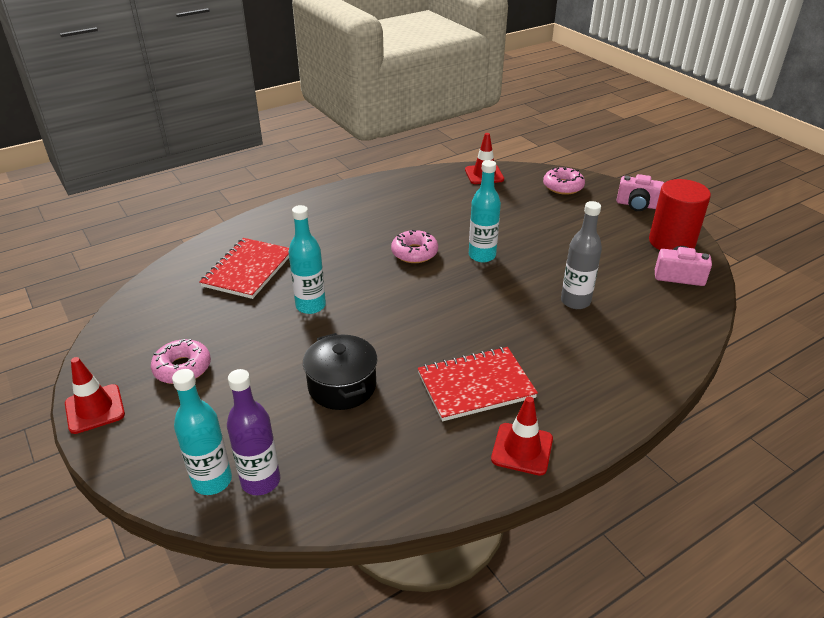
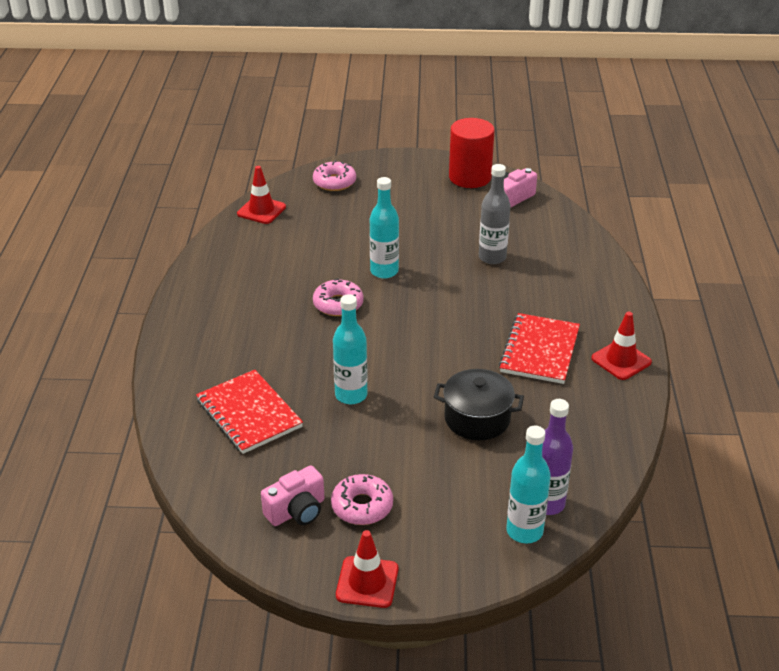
camera: 55 degrees left, 0 degrees up
(637, 205) = (405, 164): pink camera -> pink camera (297, 511)

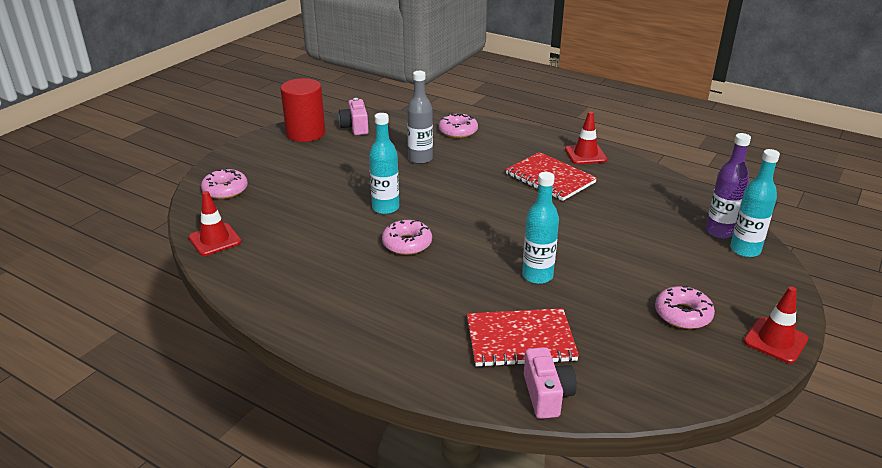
camera: 60 degrees left, 5 degrees down
(297, 511) = (672, 352): pink camera -> pink camera (546, 395)
(477, 418) = (609, 228): black pot -> none
(575, 259) = (458, 131): none -> pink donut

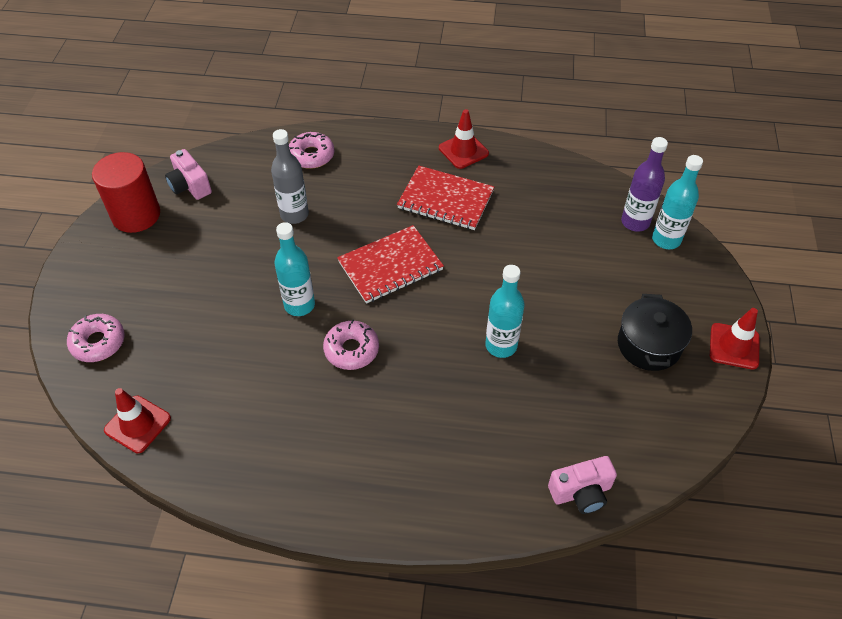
camera: 25 degrees left, 20 degrees up
(520, 340) = (526, 436): red notebook -> red notebook (390, 266)
(546, 395) = (581, 492): pink camera -> pink camera turned 105 degrees clockwise
(682, 314) = (649, 345): pink donut -> black pot

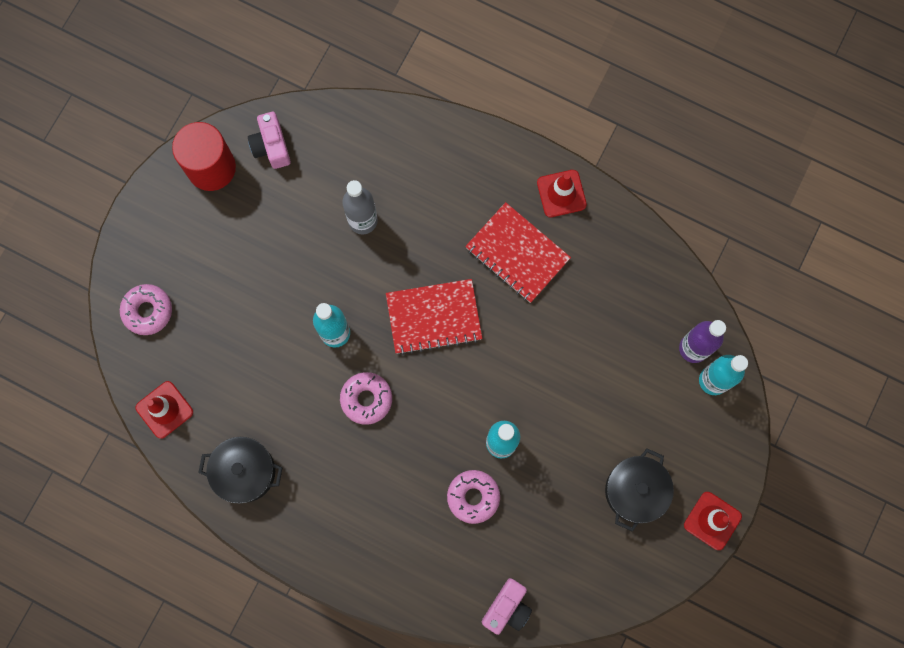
camera: 20 degrees right, 25 degrees up
(245, 455) = (245, 472): none -> black pot
(311, 155) = (403, 146): pink donut -> pink donut (473, 497)
(581, 492) = (507, 608): pink camera -> pink camera turned 60 degrees counterclockwise

